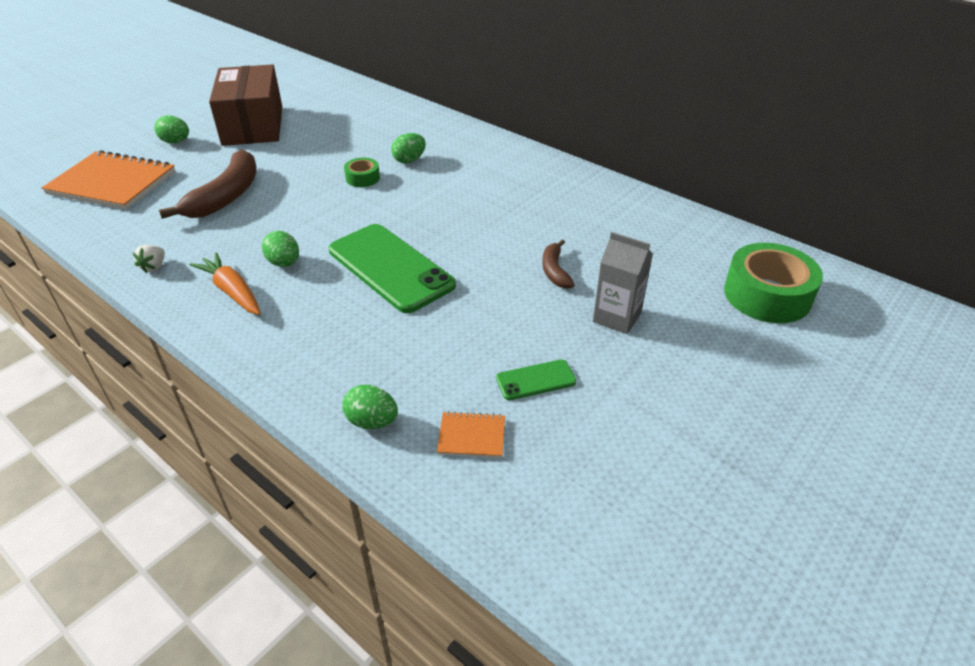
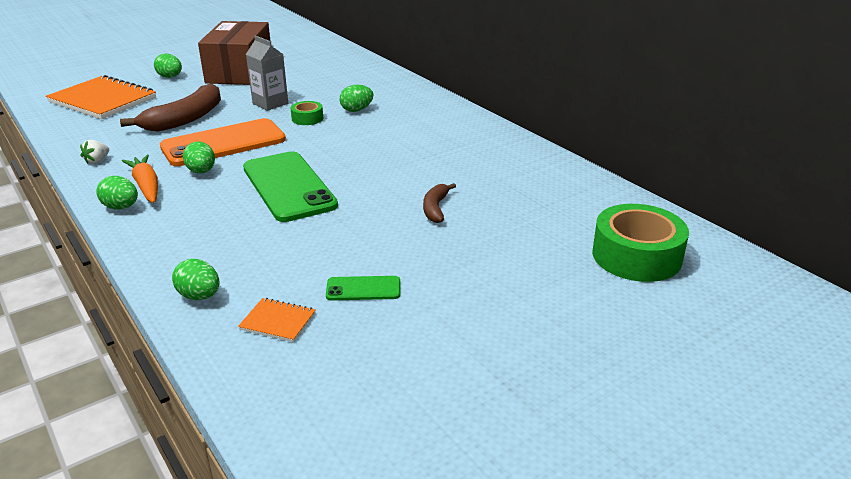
camera: 15 degrees right, 10 degrees down
(219, 324) = (121, 207): none -> green egg
(288, 223) = (223, 143): none -> orange phone
(617, 317) = (471, 252): grey carton -> grey carton (270, 103)

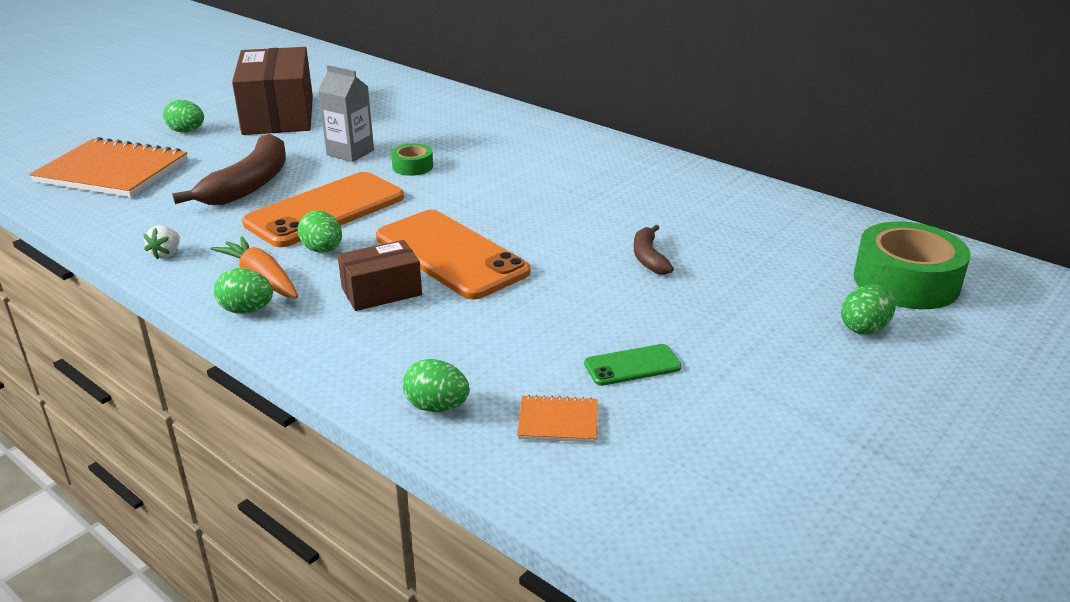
camera: 15 degrees left, 0 degrees up
(220, 207) = (381, 291): none -> brown box
(289, 186) = (451, 254): green phone -> orange phone
(356, 110) = (468, 149): green egg -> green egg (864, 328)

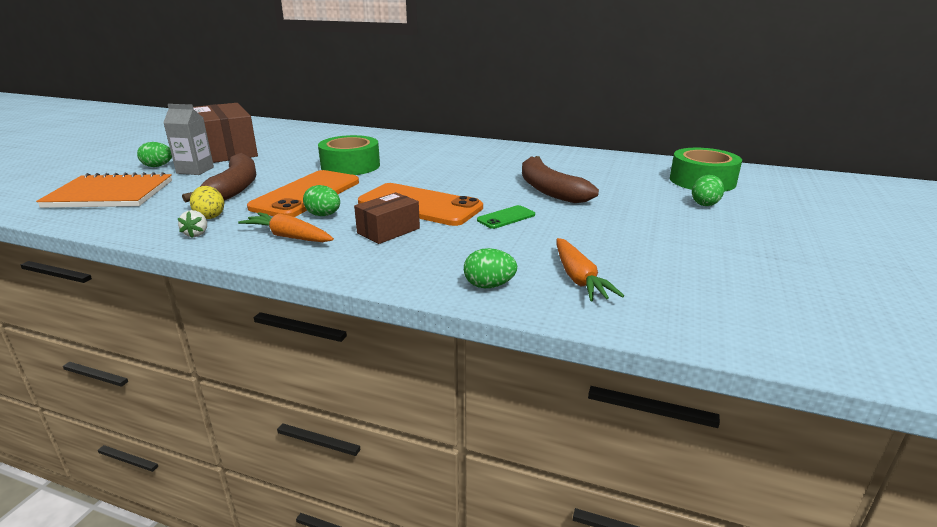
camera: 20 degrees left, 5 degrees down
(196, 227) = (210, 216): none -> yellow egg
(247, 310) = (293, 256): green egg -> none
(350, 152) = (298, 164): grey carton -> grey carton (195, 170)
(412, 166) = (350, 166): green tape -> green tape, size x2.01
(558, 421) = (578, 278): orange notebook -> orange carrot
(632, 366) = (595, 242): green phone -> green phone (506, 217)
(648, 257) = (549, 190): brown banana -> brown banana, size x1.93

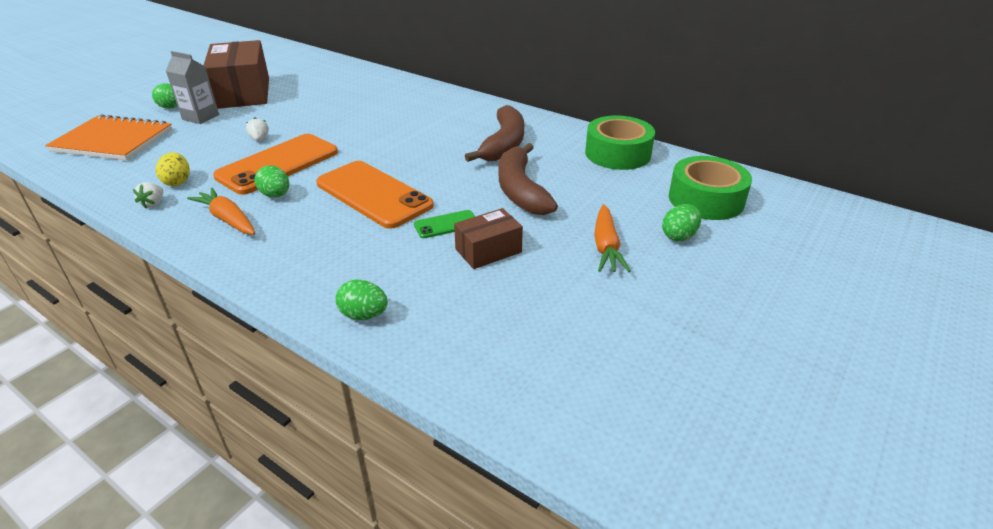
camera: 15 degrees right, 10 degrees up
(234, 188) = (220, 146): brown banana -> brown banana (503, 144)
(271, 180) = (259, 139): none -> white strawberry
(350, 166) = (344, 128): green tape -> green tape (617, 153)
(388, 231) = (321, 225): brown box -> brown box (488, 250)
(578, 278) = (457, 321): orange carrot -> orange carrot (606, 246)

